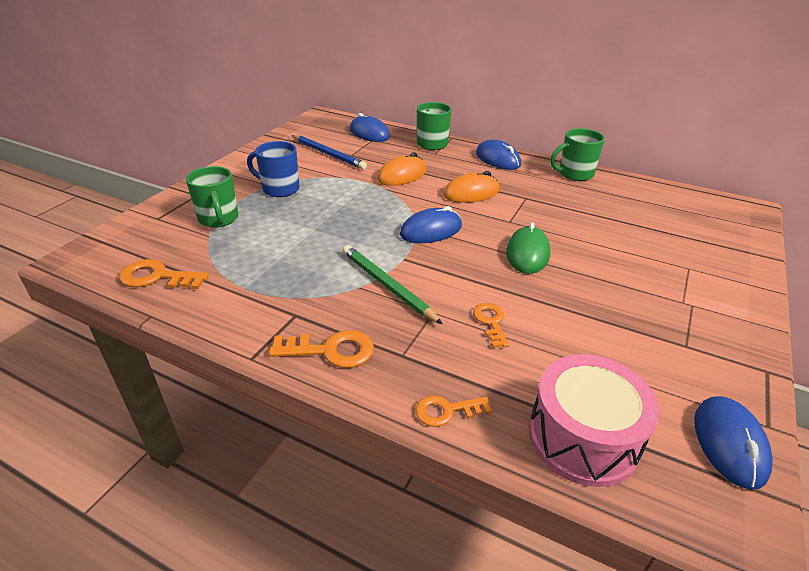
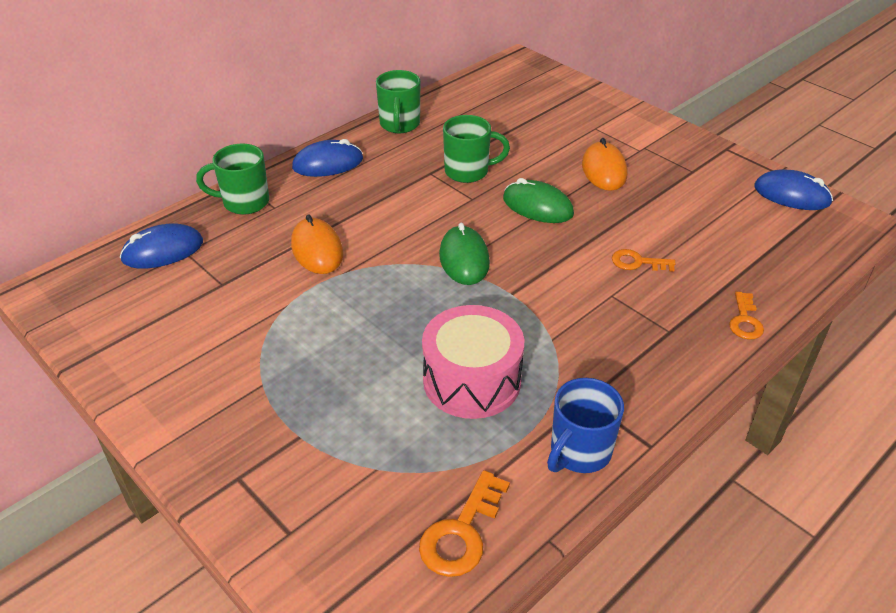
camera: 70 degrees left, 5 degrees up
(219, 219) = (334, 454): green mug -> green mug (468, 171)
(279, 189) = (281, 375): blue mug -> blue mug (579, 452)
(328, 154) = (202, 306): blue pencil -> none
(331, 350) = (652, 380): orange key -> none
(387, 286) = (558, 316): green pencil -> none
(431, 230) = (464, 259): blue mouse -> green mouse
(471, 193) = (397, 207): orange mouse -> orange mouse (604, 170)
(583, 438) = (781, 257): pink drum -> pink drum (472, 380)

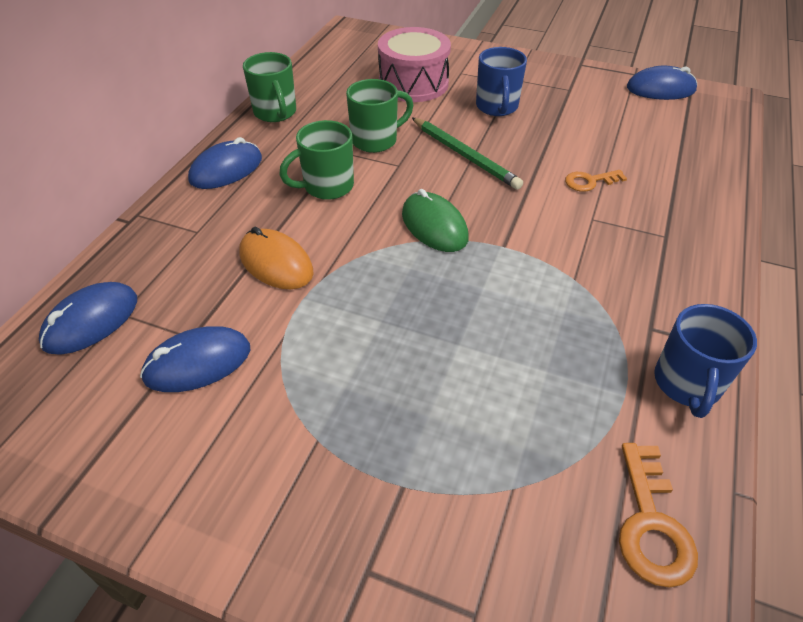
camera: 25 degrees left, 5 degrees up
(215, 303) = (198, 363): none -> blue mouse
(244, 202) = (158, 236): green mug -> green mug (327, 187)
(472, 380) = (534, 349): pink drum -> pink drum (413, 83)
(537, 206) = (464, 155): green mouse -> green pencil
(604, 170) = (497, 107): orange mouse -> blue mug
(745, 320) = (715, 206): orange key -> none

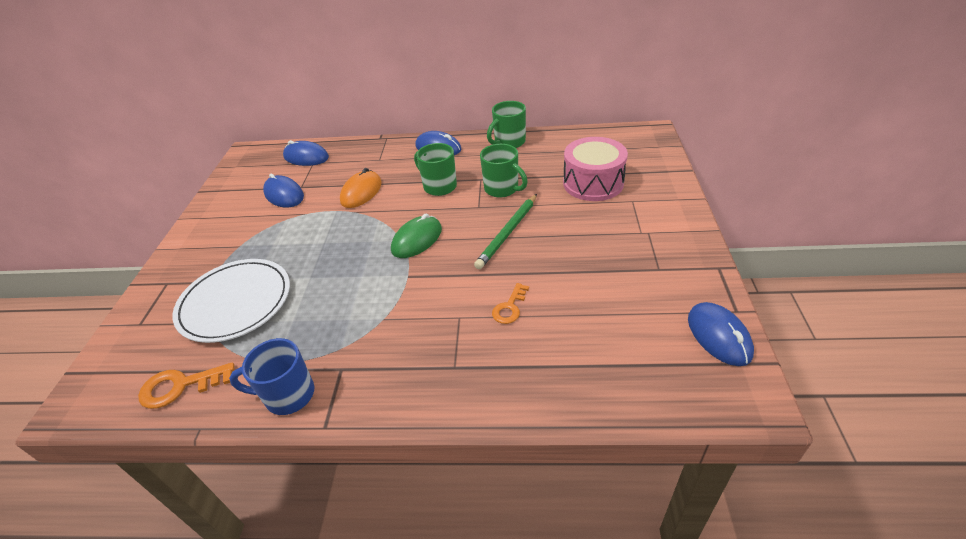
camera: 75 degrees right, 5 degrees down
(477, 446) = (235, 302): none -> white plate
(497, 107) = (590, 232): blue mug -> none
(590, 181) = (510, 307): orange key -> orange key turned 120 degrees counterclockwise

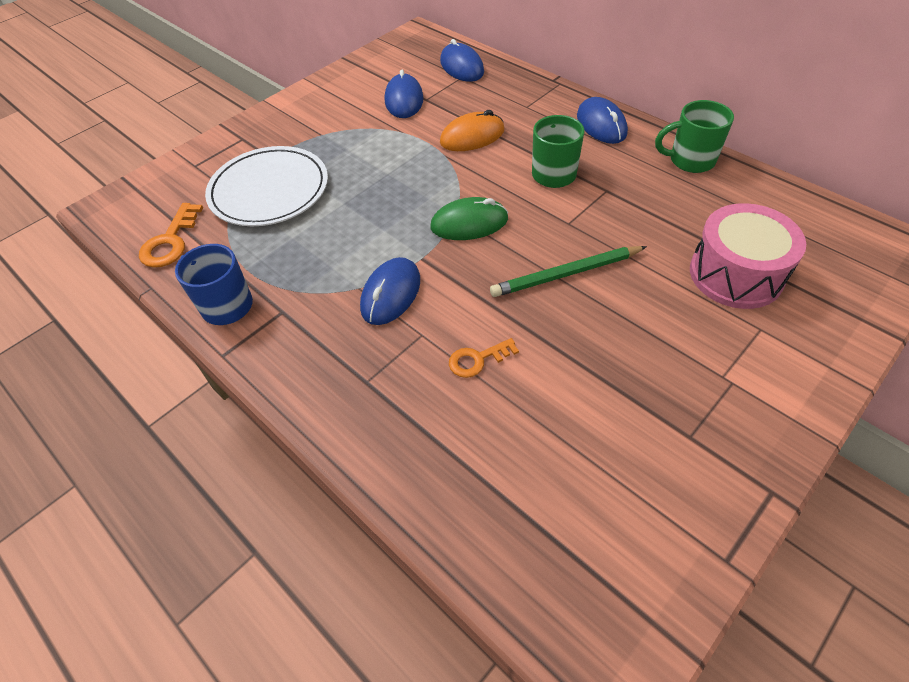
camera: 40 degrees right, 10 degrees up
(180, 386) = (170, 241): orange key -> orange key turned 105 degrees counterclockwise
(502, 189) = (617, 217): green mug -> none
(719, 336) = (665, 570): blue mouse -> blue mouse (391, 294)

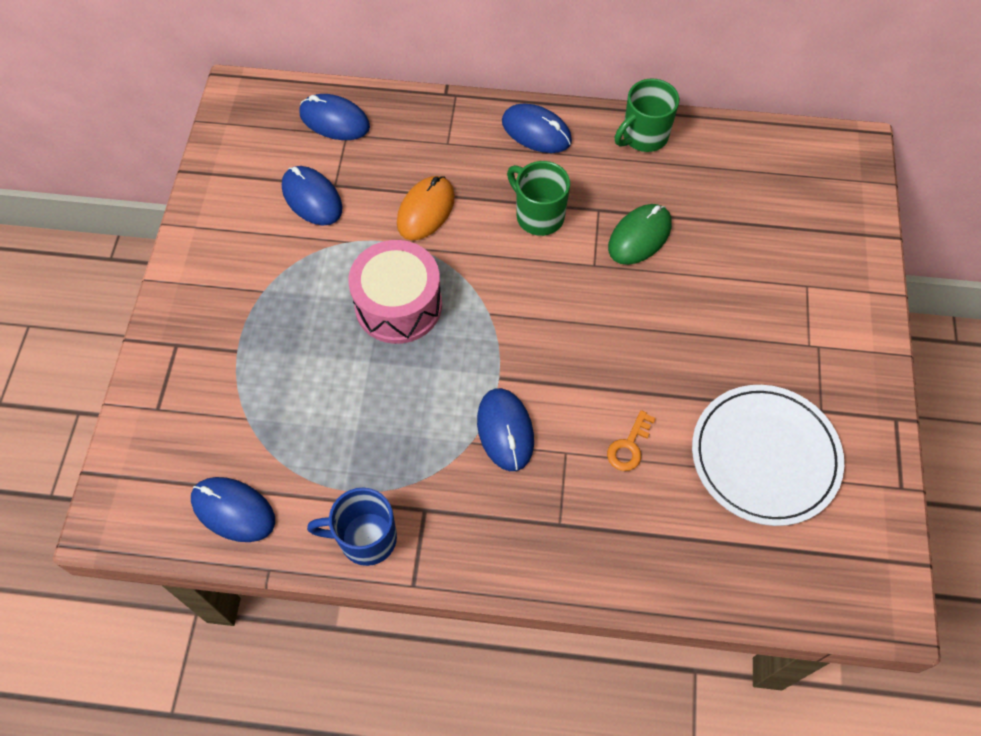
camera: 40 degrees left, 10 degrees up
(170, 241) = (233, 510): orange key -> blue mouse
(269, 190) = (276, 391): white plate -> white plate (765, 456)
(469, 223) = (509, 315): green mouse -> green mouse (639, 236)
(566, 274) = (633, 320): green pencil -> none
(736, 274) = (758, 243): pink drum -> pink drum (398, 305)

